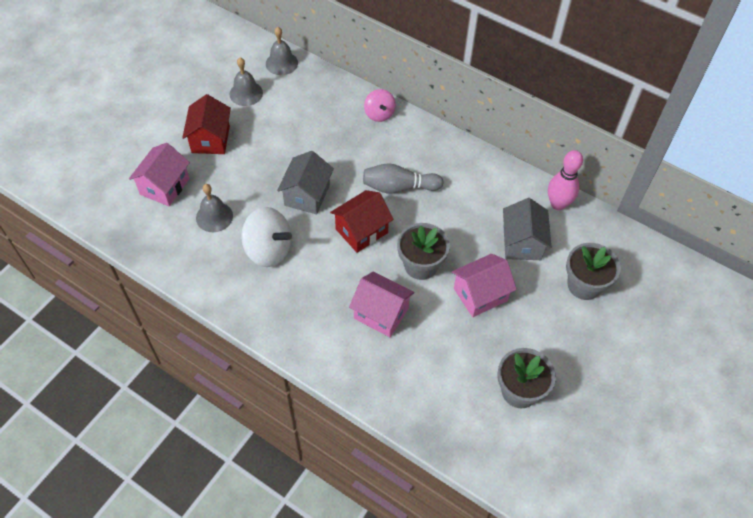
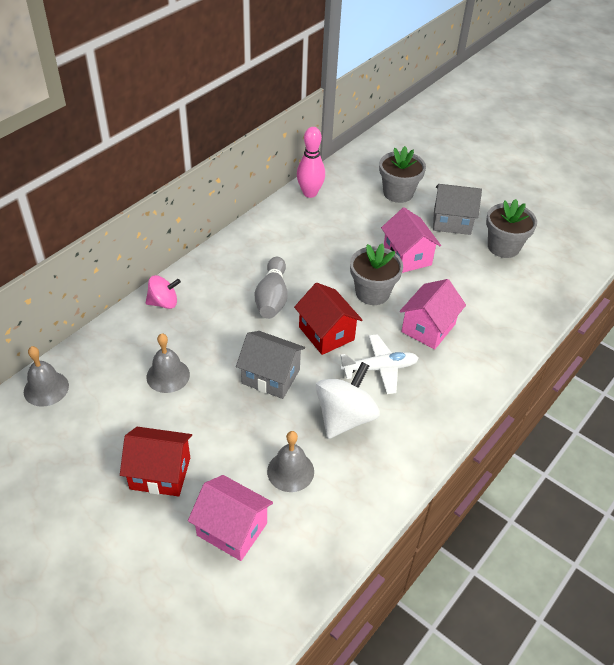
camera: 85 degrees left, 10 degrees down
(246, 93) = (88, 430): grey bell -> grey bell (168, 375)
(325, 274) = (380, 368): none -> white plane
(522, 243) = (351, 222): grey house -> grey house (452, 222)

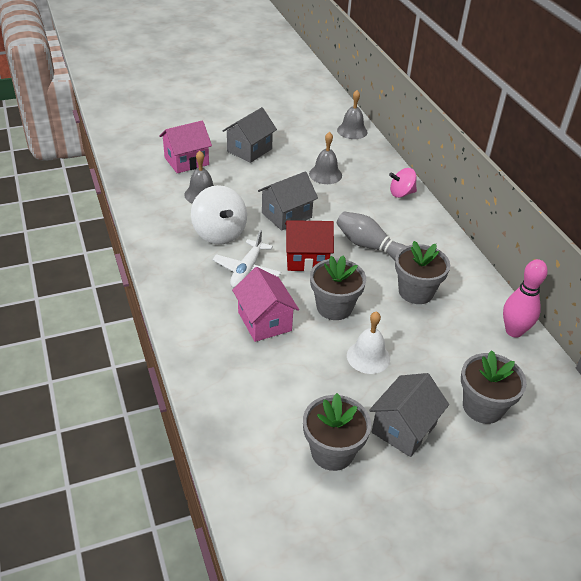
camera: 120 degrees right, 5 degrees down
(160, 473) = (249, 150): red house -> grey house
(163, 303) = (401, 193): pink spinning top -> pink spinning top turned 60 degrees clockwise
(310, 252) = (416, 292): none -> grey flower pot
(407, 256) = (368, 357): pink house -> white bell

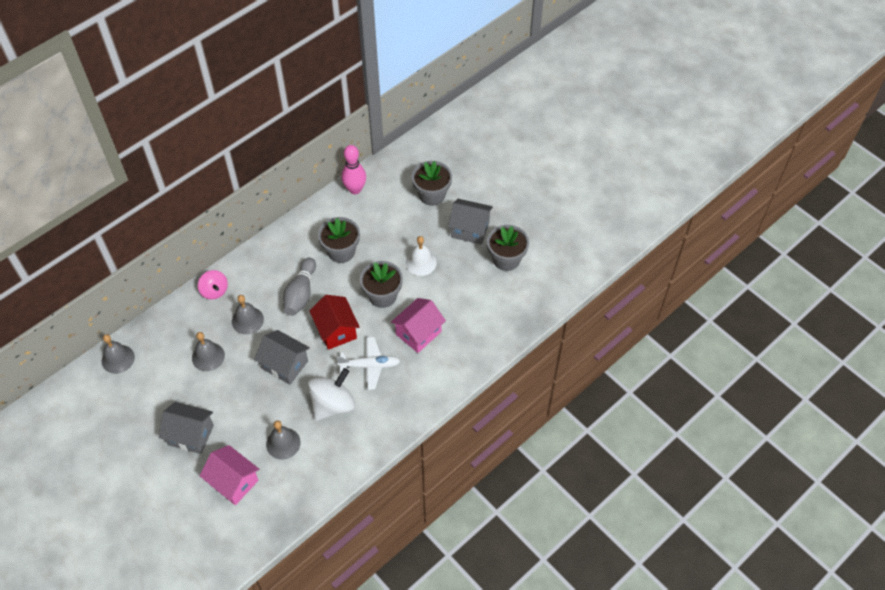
camera: 110 degrees left, 15 degrees up
(354, 205) = (247, 320): none -> grey bell

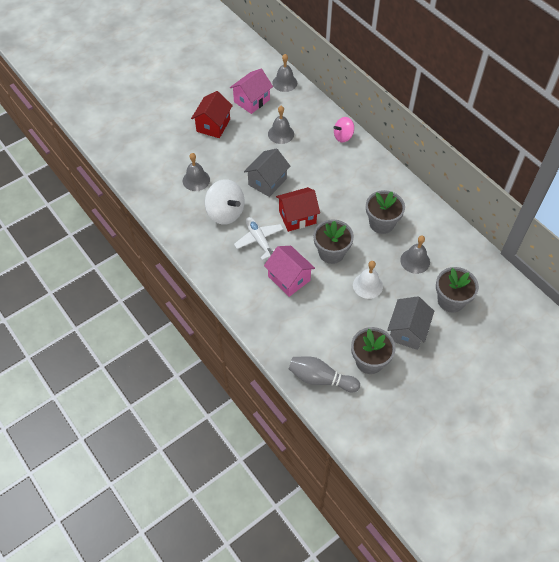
camera: 95 degrees right, 0 degrees up
(191, 435) = (213, 125): grey house -> red house
(233, 482) = (169, 150): pink house -> pink house (251, 101)
(247, 320) = (313, 158): grey bell -> grey bell (415, 261)
(301, 293) = (337, 193): grey bowling pin -> grey bowling pin (321, 379)
(355, 189) = (455, 236): pink bowling pin -> none
(370, 365) = (259, 240): white plane -> white plane turned 150 degrees clockwise

